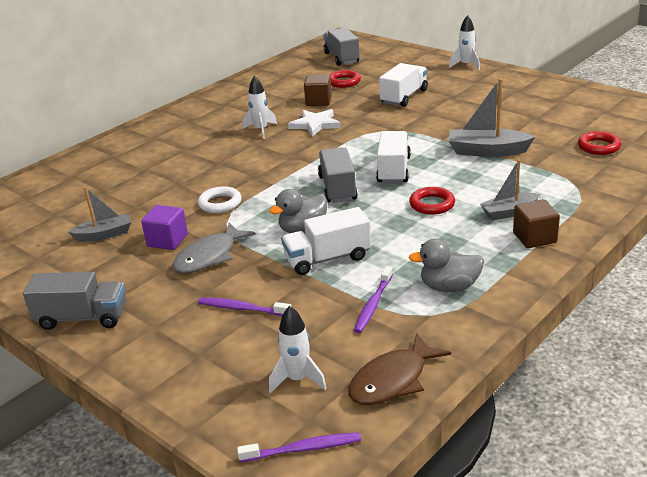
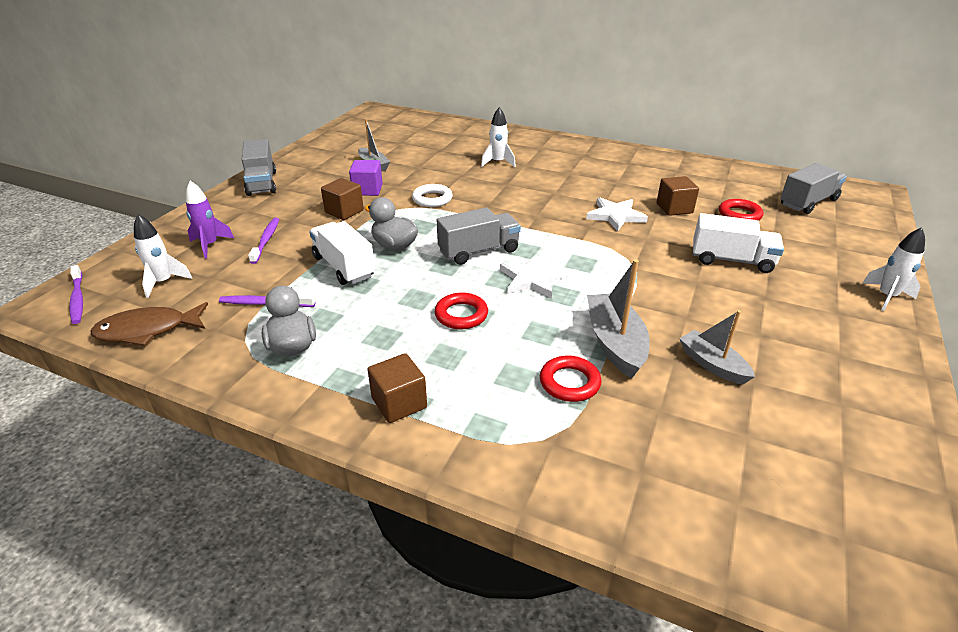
camera: 70 degrees right, 5 degrees up
(209, 256) = (344, 211): grey fish -> brown cube
(228, 350) = (210, 245): none -> purple rocket
(261, 130) = (584, 190): white rocket -> white rocket (498, 162)
(392, 380) = (147, 330): brown fish -> brown fish turned 45 degrees counterclockwise
(394, 170) = (532, 279): white truck -> white star
(509, 212) = (457, 376): grey boat -> grey boat (712, 364)
(598, 147) = (693, 458): red ring -> red ring (569, 382)

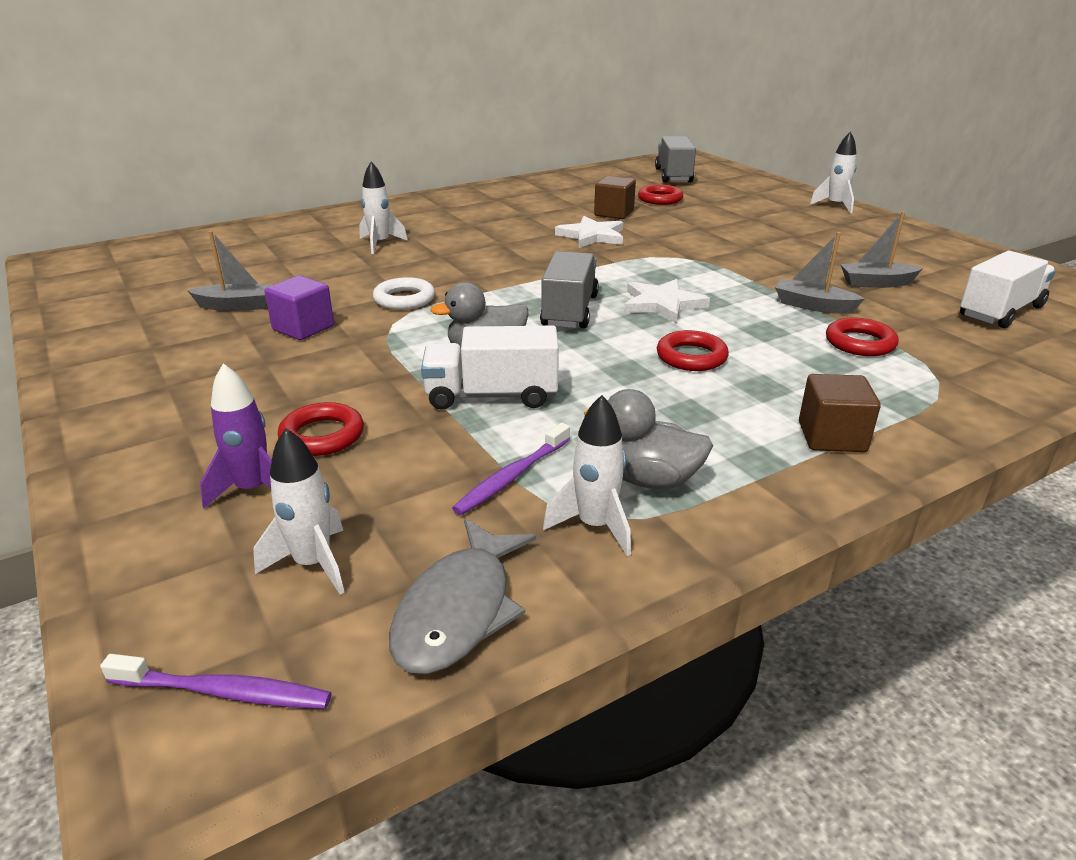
camera: 55 degrees left, 5 degrees down
(147, 330) = (458, 610): brown fish -> grey fish
(235, 344) = (595, 526): none -> white rocket
(262, 183) = (114, 397): grey truck -> none
(266, 240) = (322, 435): purple toothbrush -> red ring
(344, 211) = (337, 358): brown cube -> none
(615, 343) = (813, 306): grey boat -> grey boat, size x0.66
(731, 260) = (729, 226): white truck -> white truck (1000, 312)

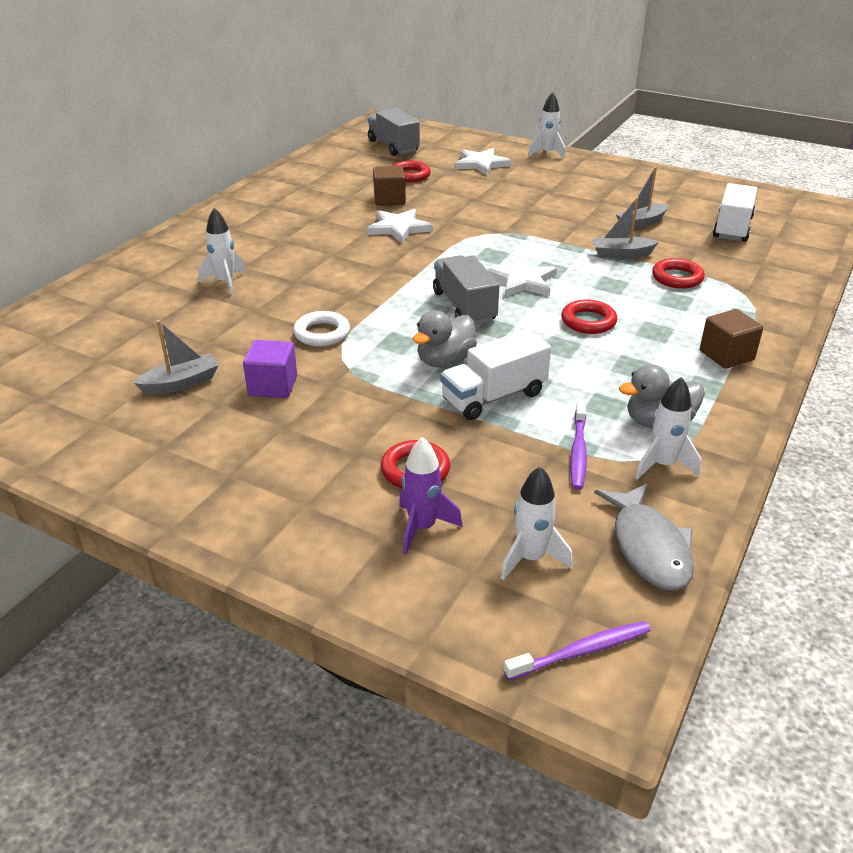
camera: 30 degrees left, 5 degrees up
(747, 202) = (481, 164): none -> white star

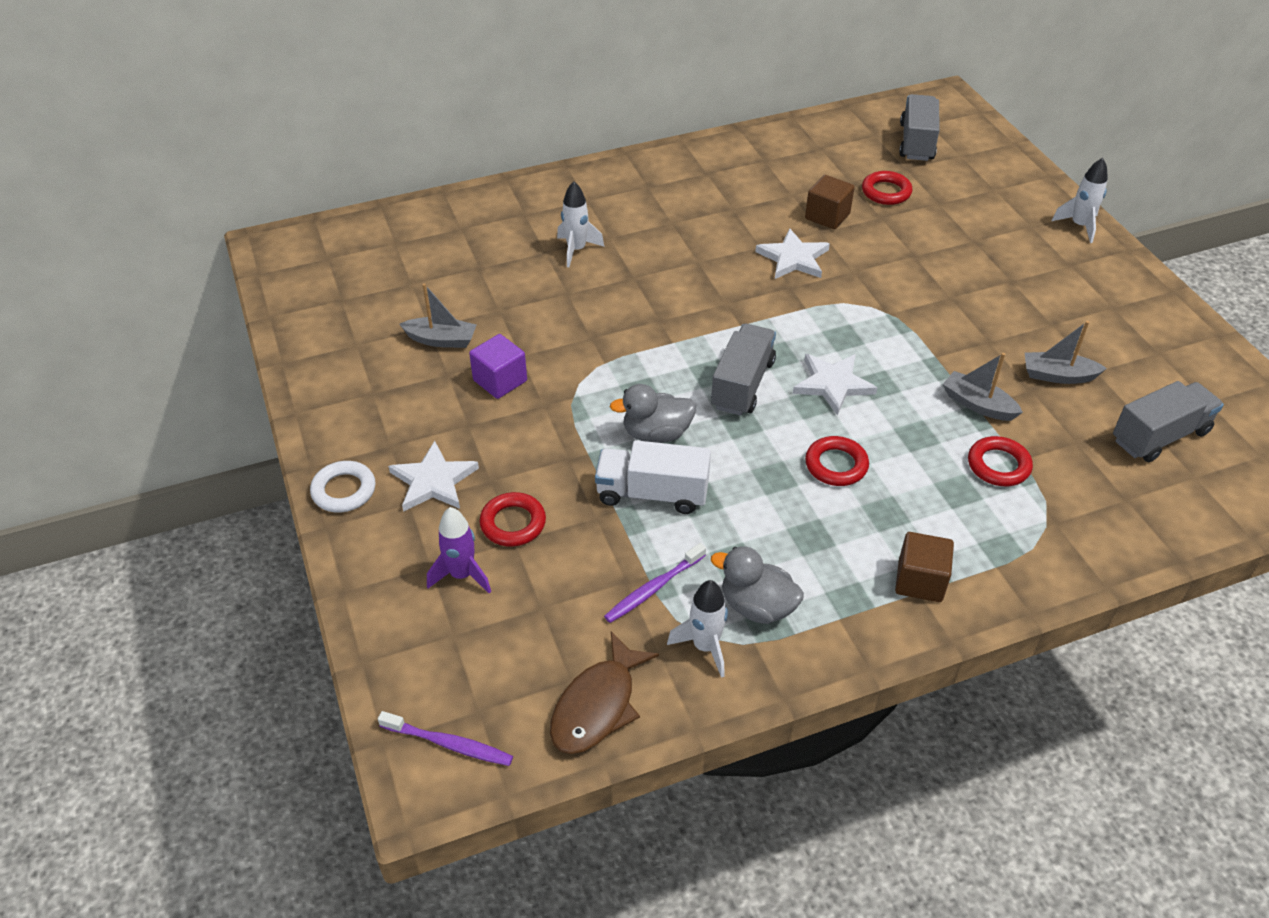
camera: 40 degrees right, 10 degrees up
(322, 333) = (592, 347): white ring -> white ring (344, 490)
(481, 164) = (982, 209): white star -> white star (433, 481)
(530, 558) = (503, 652): white rocket -> none
(649, 547) = (597, 706): grey fish -> brown fish
(732, 228) = (1160, 436): white truck -> grey truck

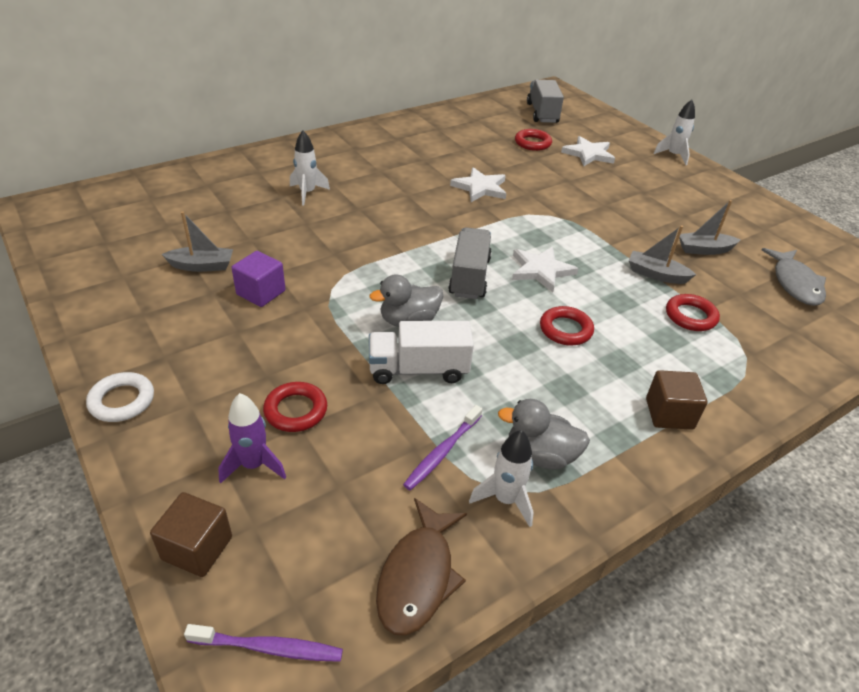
camera: 15 degrees left, 5 degrees down
(433, 481) = (212, 382): white star -> white star (588, 154)
(827, 216) = (496, 160): brown cube -> brown cube (197, 548)
(1160, 436) = (795, 284): grey truck -> grey fish

